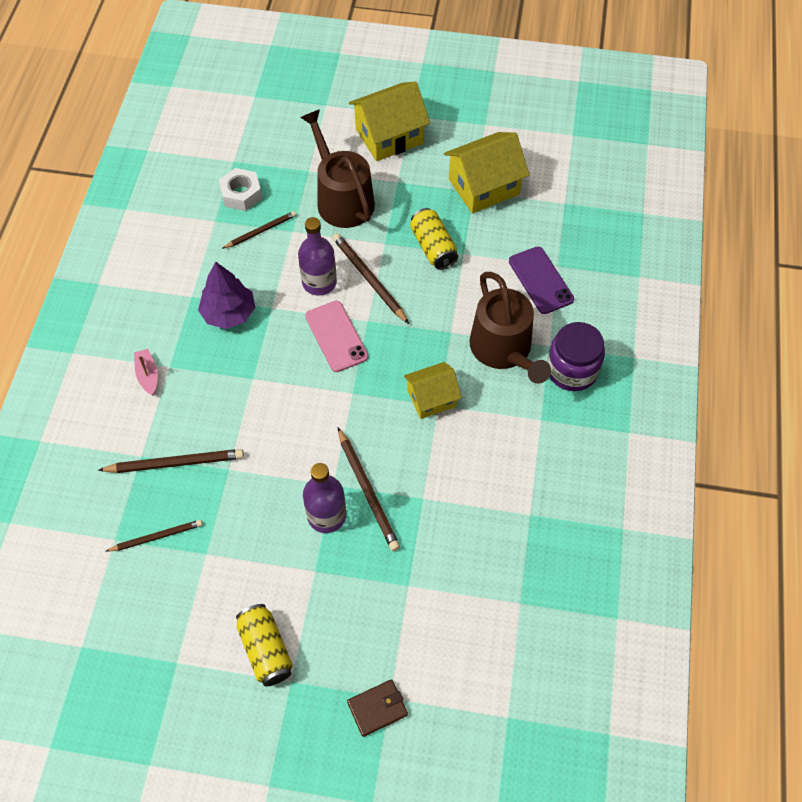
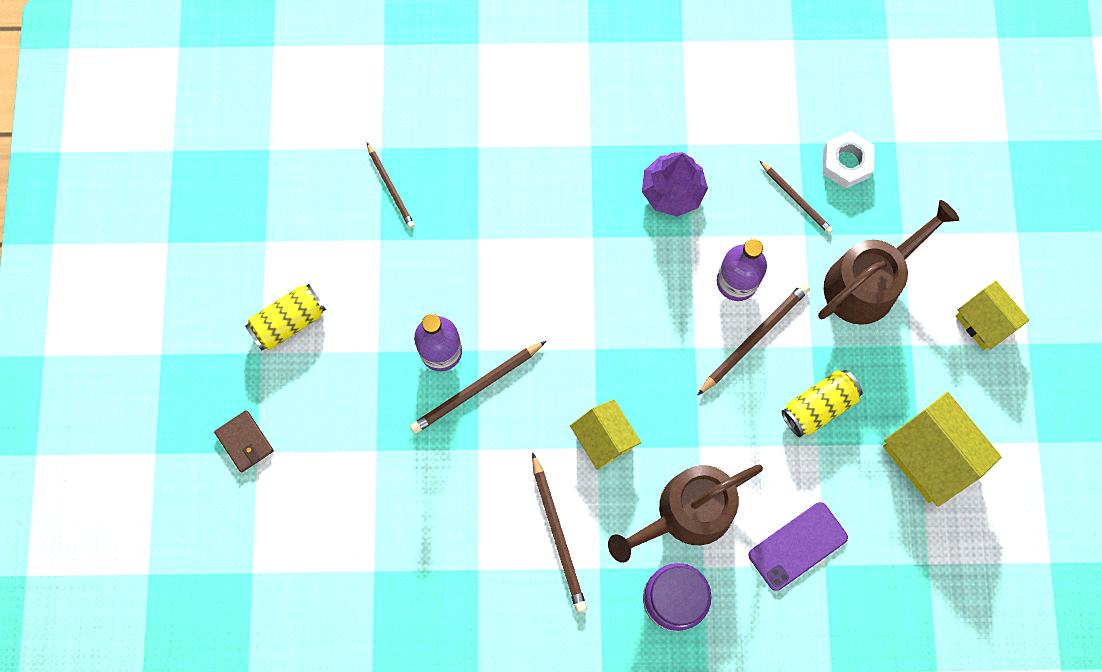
camera: 80 degrees right, 15 degrees up
(148, 375) = (575, 126): pink boat -> none
(175, 463) = (476, 183): brown pencil -> brown pencil (558, 535)
(336, 336) = (666, 316): pink phone -> none
(389, 136) = (984, 321): yellow house -> yellow house, size x0.63

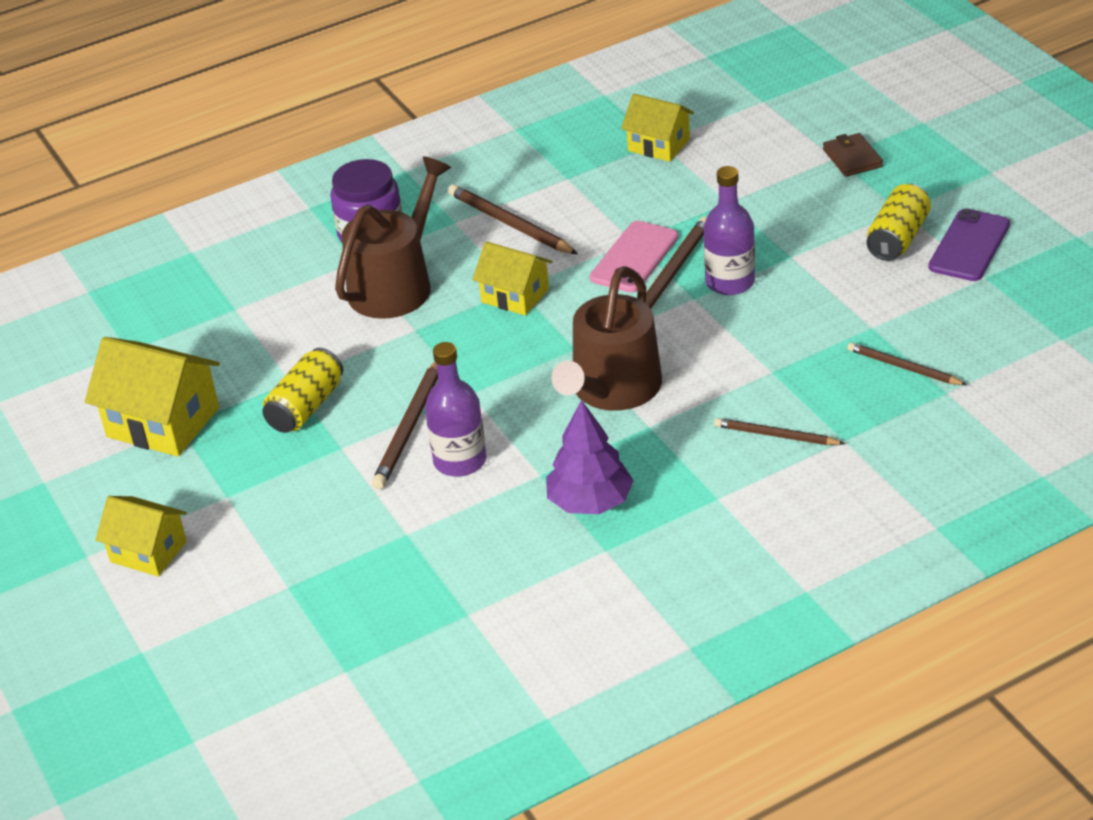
camera: 155 degrees right, 35 degrees down
(245, 442) = (852, 158): brown wallet -> brown wallet turned 45 degrees clockwise
(377, 566) = (658, 145): none -> yellow house
(490, 426) = (634, 257): none -> pink phone
(796, 198) = (438, 560): brown pencil -> brown pencil (776, 435)
(798, 546) = (270, 309): purple phone -> purple phone (969, 246)
(846, 163) = (396, 620): white nut -> none
(867, 282) = (306, 525): brown watering can -> brown watering can (612, 389)

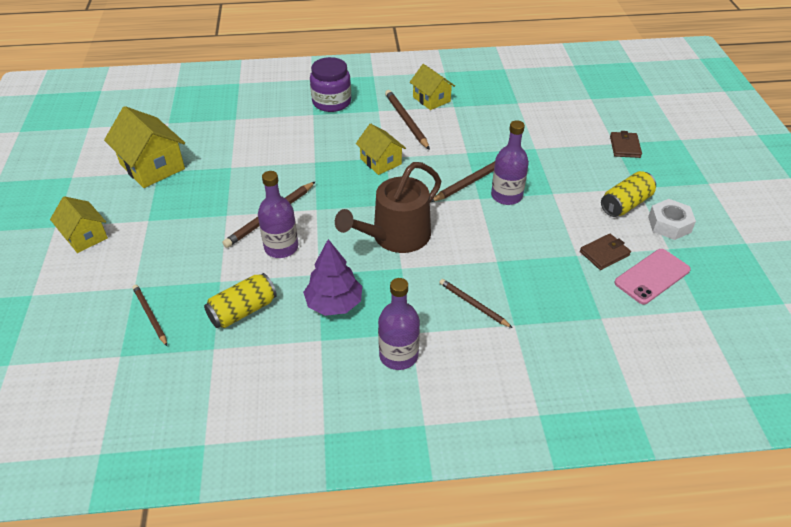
camera: 20 degrees right, 5 degrees up
(306, 407) = (227, 184): yellow can -> yellow can (243, 311)
(396, 284) = (323, 133): brown watering can -> none
(634, 257) = (461, 162): pink phone -> pink phone (652, 276)
(658, 145) = (516, 104): yellow house -> yellow house (431, 99)
(720, 529) = (398, 355): none -> purple bottle
(903, 367) = (582, 290): brown pencil -> brown pencil (150, 315)
(906, 312) = (604, 254): none -> brown wallet
(969, 246) = (669, 224): purple phone -> white nut

